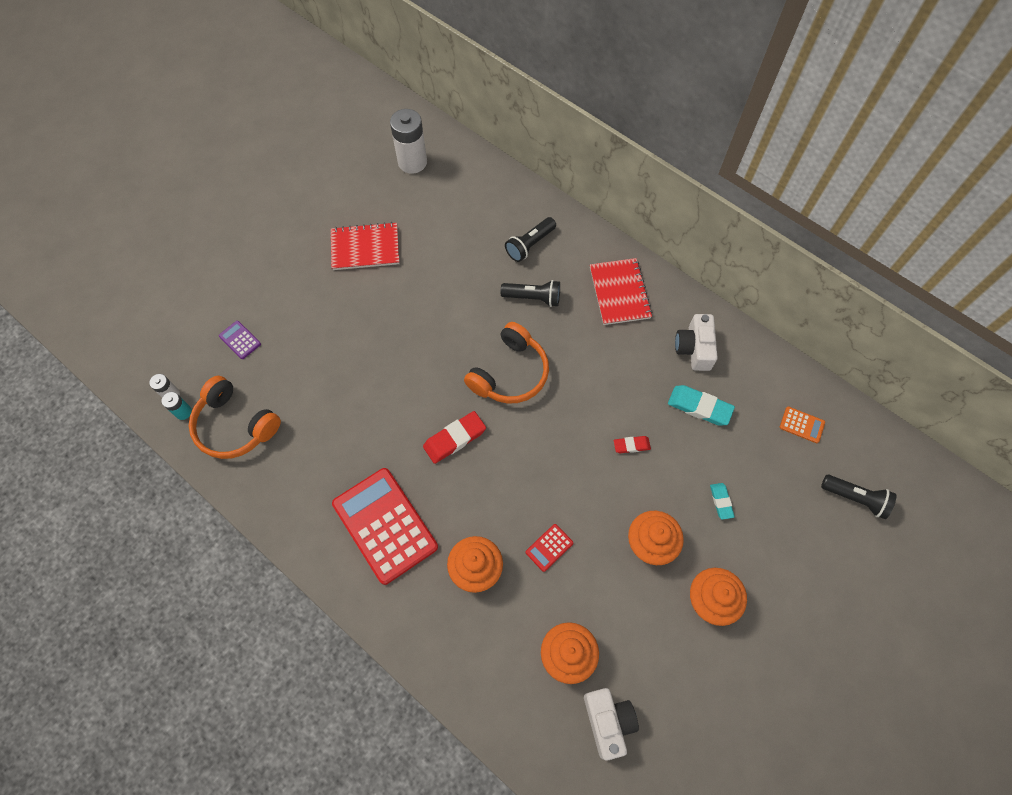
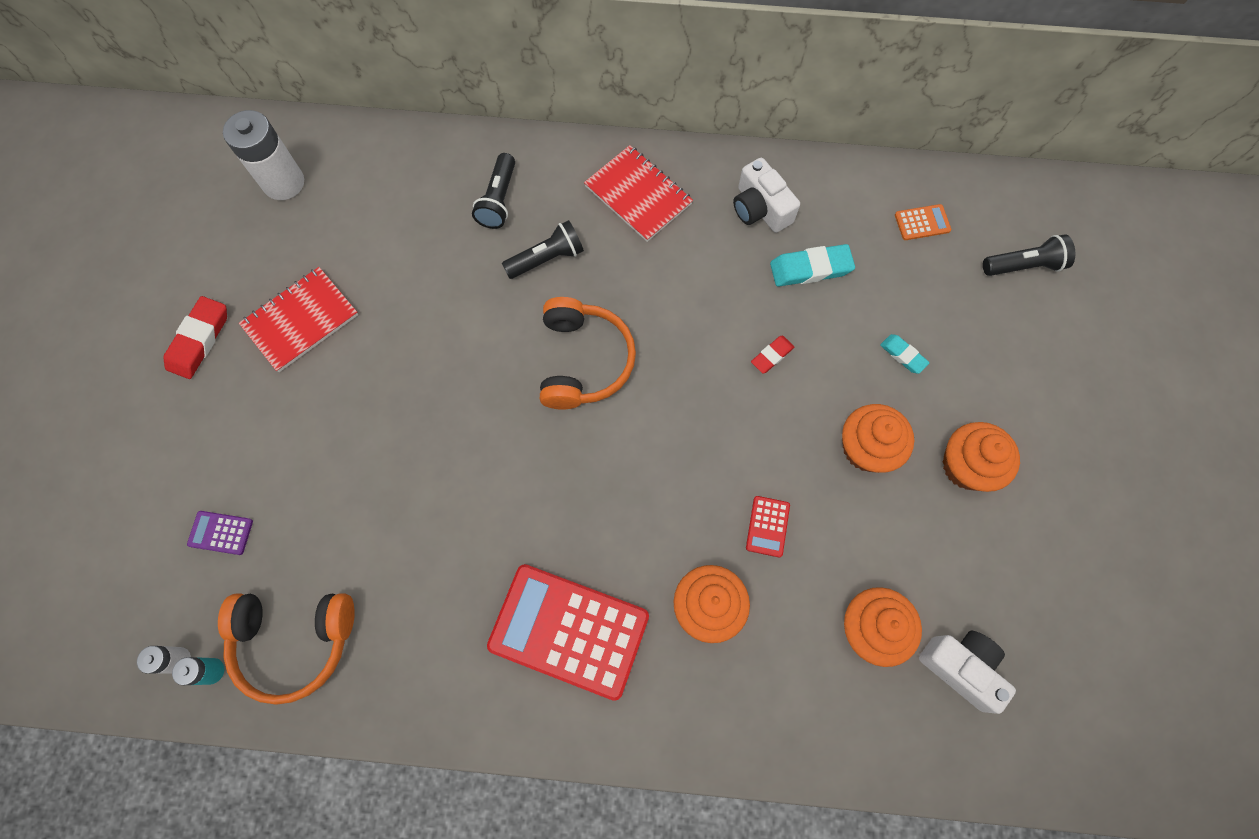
camera: 35 degrees left, 5 degrees up
(454, 439) = (576, 477): red eraser -> red eraser (199, 340)

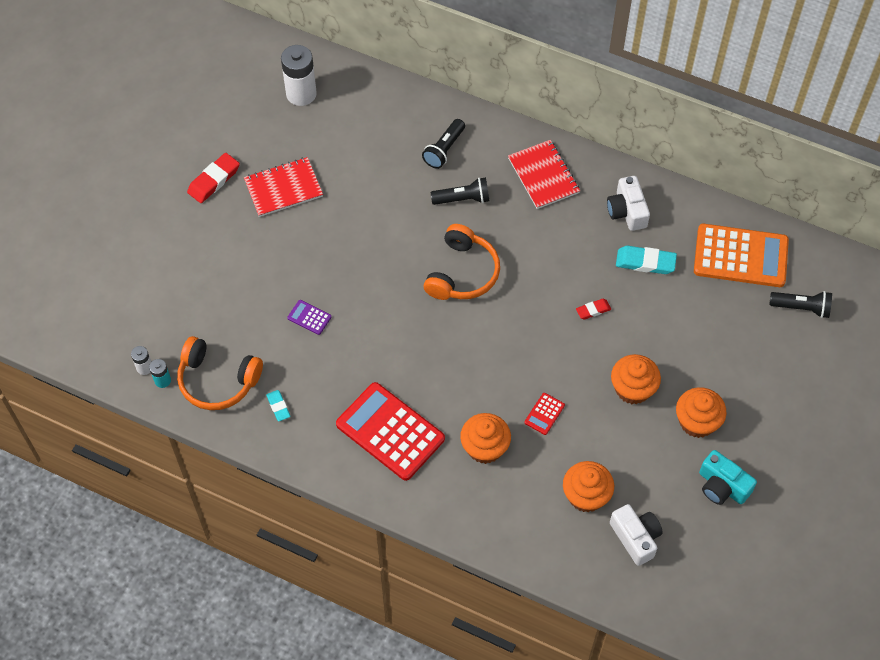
camera: 20 degrees right, 10 degrees down
(221, 533) = (192, 303): purple calculator -> purple calculator (309, 317)
(903, 355) = (685, 339): turquoise eraser -> turquoise eraser (278, 406)
(922, 223) = (740, 256): orange calculator -> orange calculator, size x2.41
(1037, 547) = (722, 486): none -> turquoise camera

